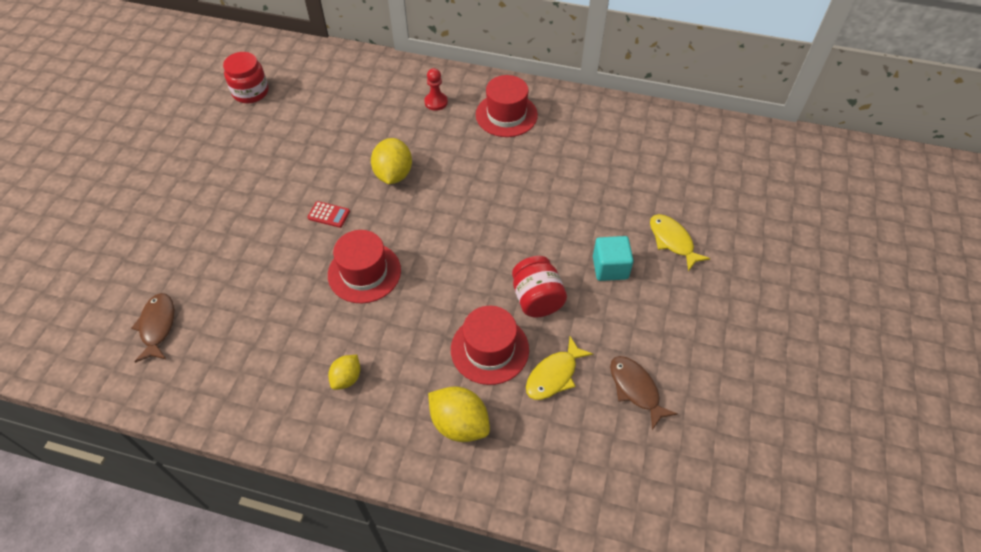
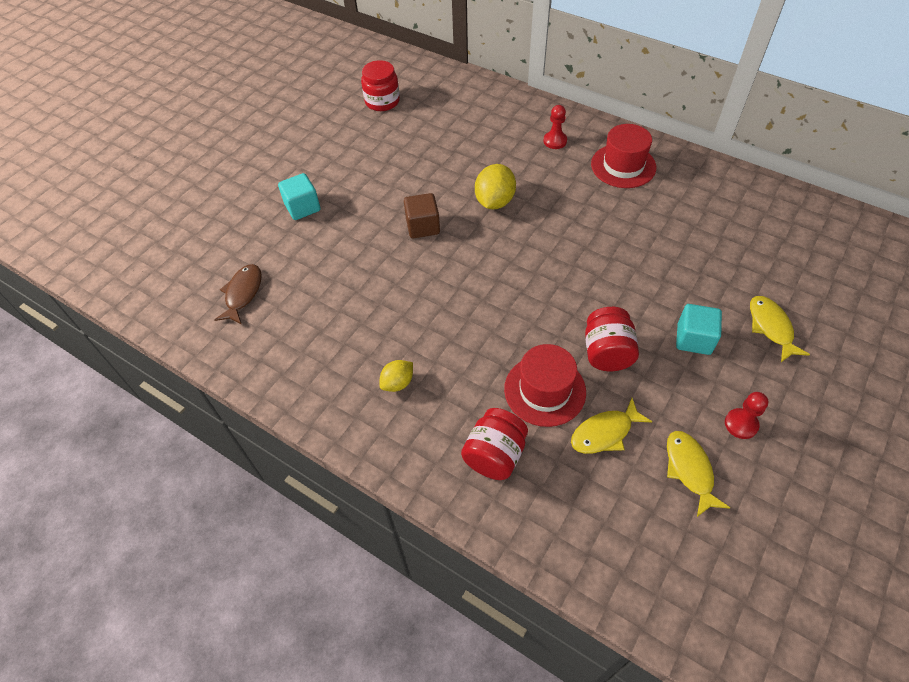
camera: 20 degrees right, 0 degrees up
(197, 221) = (302, 207): none -> turquoise cube
(329, 215) = (423, 226): red calculator -> brown cube
(364, 272) = (441, 287): red hat -> none
(459, 423) = (494, 455): yellow lemon -> red jar
(635, 389) = (689, 470): brown fish -> yellow fish
(668, 336) = (741, 424): none -> red pawn

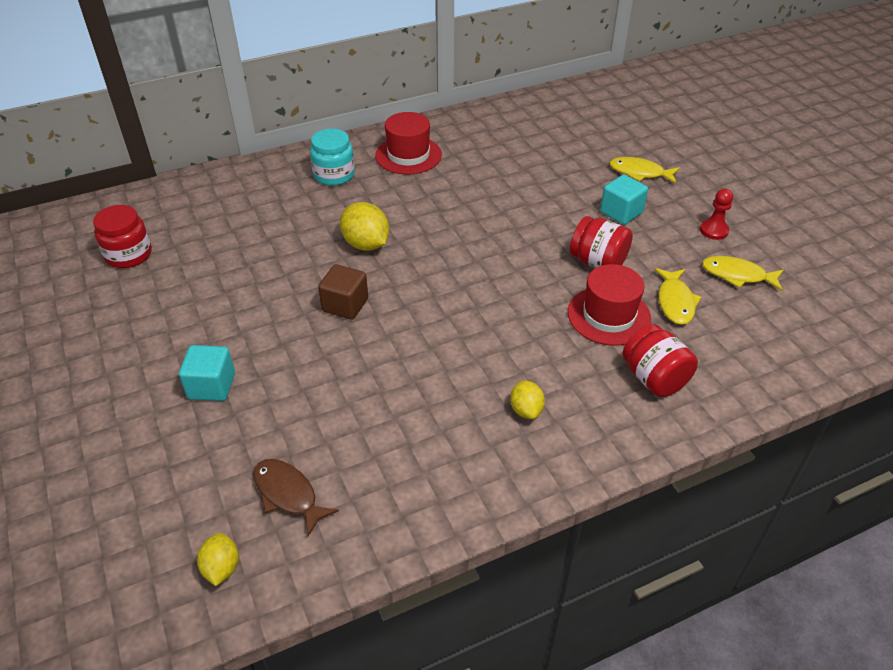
camera: 60 degrees left, 10 degrees down
(175, 295) = (221, 568): none -> yellow lemon
(555, 141) = (334, 175): red pawn -> turquoise jar

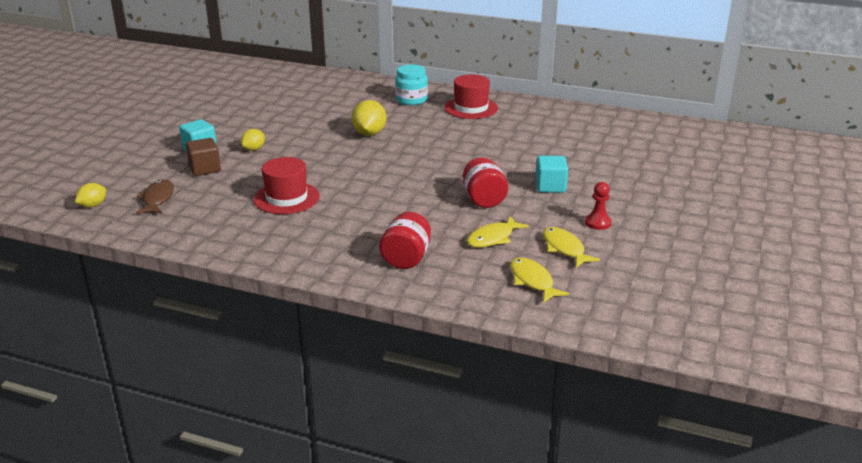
camera: 45 degrees right, 15 degrees down
(129, 255) = (256, 90): red jar -> none
(345, 305) = (311, 151): brown cube -> brown cube (205, 169)
(526, 410) = (312, 231): yellow lemon -> yellow lemon (254, 149)
(609, 315) = (438, 223): red hat -> red hat (286, 198)
(639, 173) = (607, 175): yellow fish -> yellow fish (532, 281)

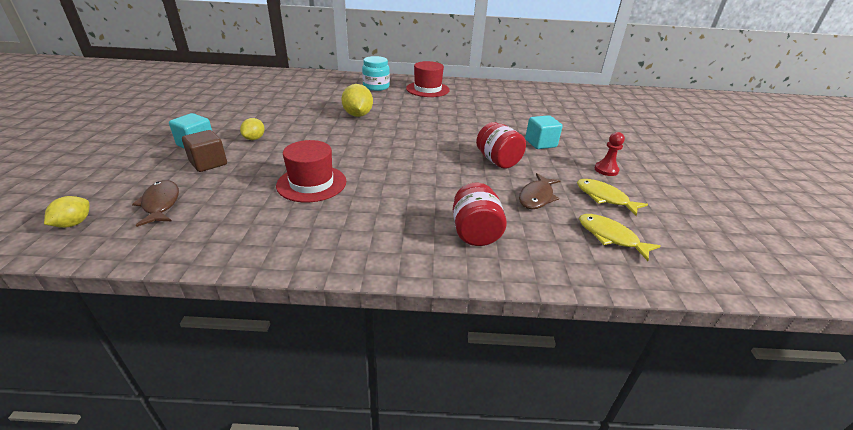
camera: 20 degrees left, 5 degrees up
(493, 238) = (537, 197): yellow fish -> brown fish

